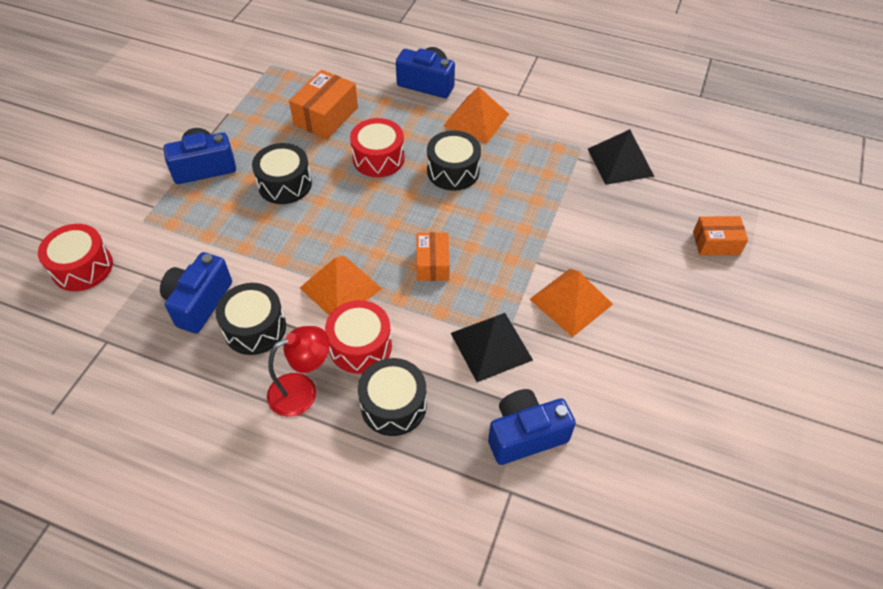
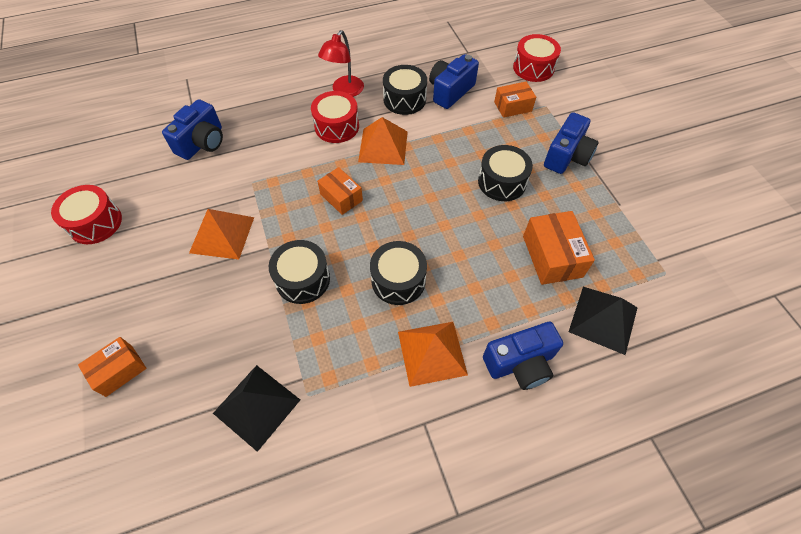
camera: 140 degrees right, 5 degrees up
(171, 241) = (513, 106): none -> orange box
(199, 302) = (450, 91): blue camera -> blue camera turned 120 degrees counterclockwise
(378, 158) = (466, 249): red drum -> red drum (95, 223)
(393, 405) = (289, 113): black drum -> black drum (302, 279)
(491, 346) = (257, 173): black pyramid -> black pyramid (603, 319)

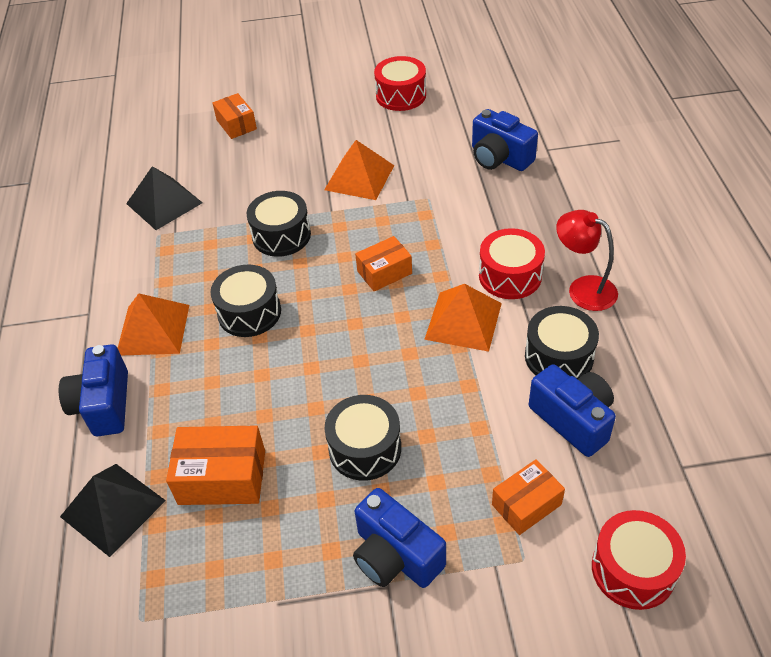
camera: 105 degrees right, 10 degrees down
(513, 106) = (526, 504): orange box -> orange box turned 60 degrees clockwise

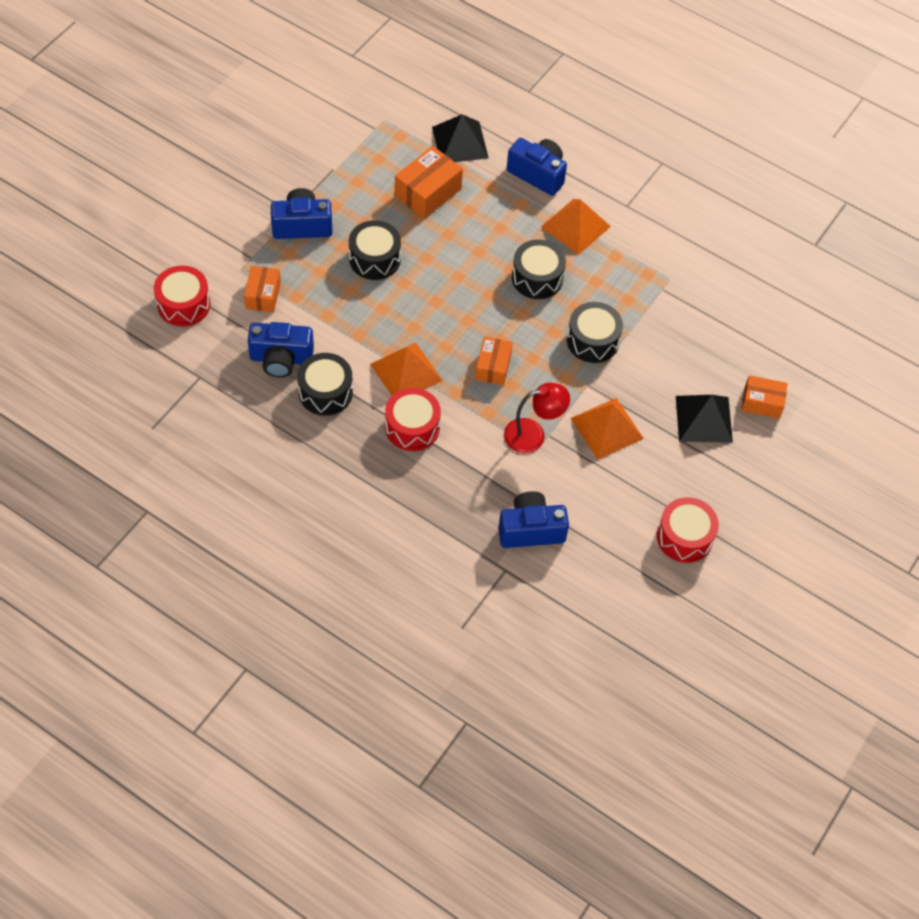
camera: 125 degrees right, 10 degrees up
(164, 203) = (703, 302): black pyramid -> black pyramid (703, 419)
(583, 289) = (356, 454): red lamp -> red lamp (533, 434)

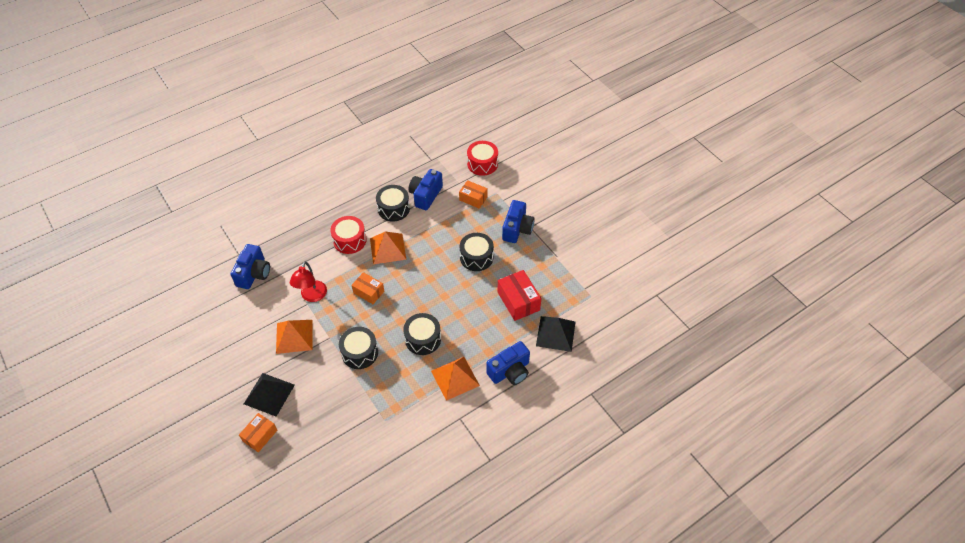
camera: 115 degrees right, 5 degrees down
(428, 192) = (518, 301): orange box -> red box
(684, 537) = (200, 348): red drum -> none

